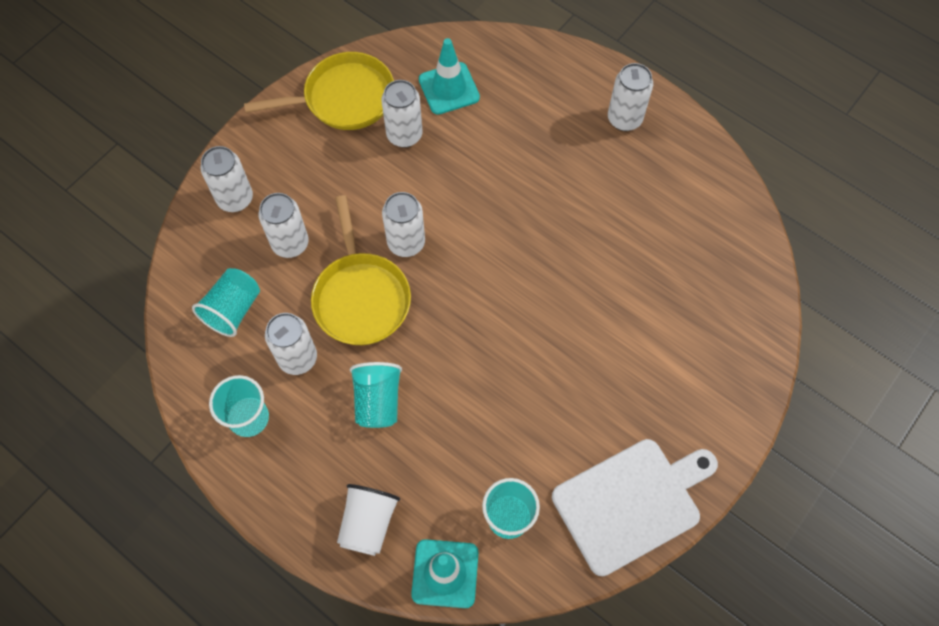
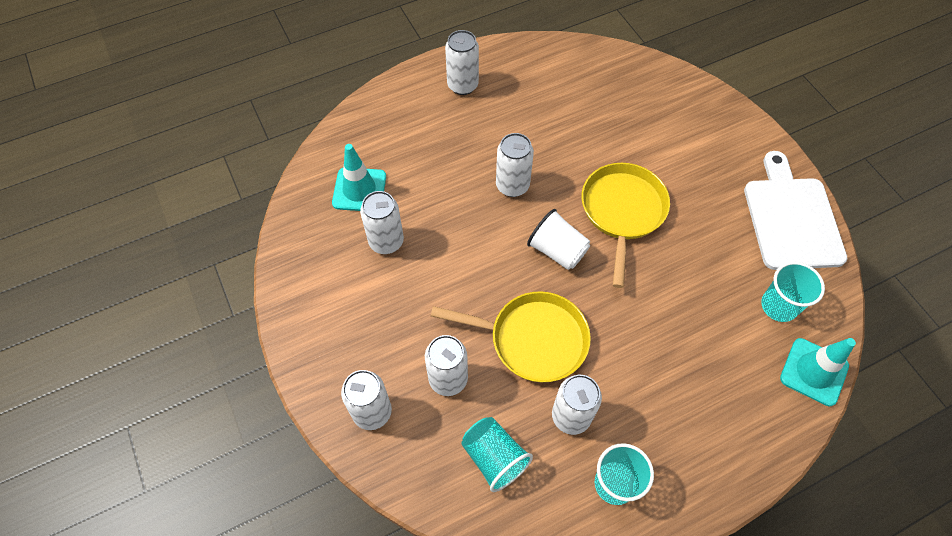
camera: 65 degrees left, 5 degrees down
(344, 98) = (317, 275): yellow pan -> yellow pan (622, 211)
(368, 523) = (752, 416): white cup -> white cup (557, 251)
(378, 401) = (640, 364): turquoise cup -> none
(406, 243) = (496, 282): white can -> white can (512, 186)

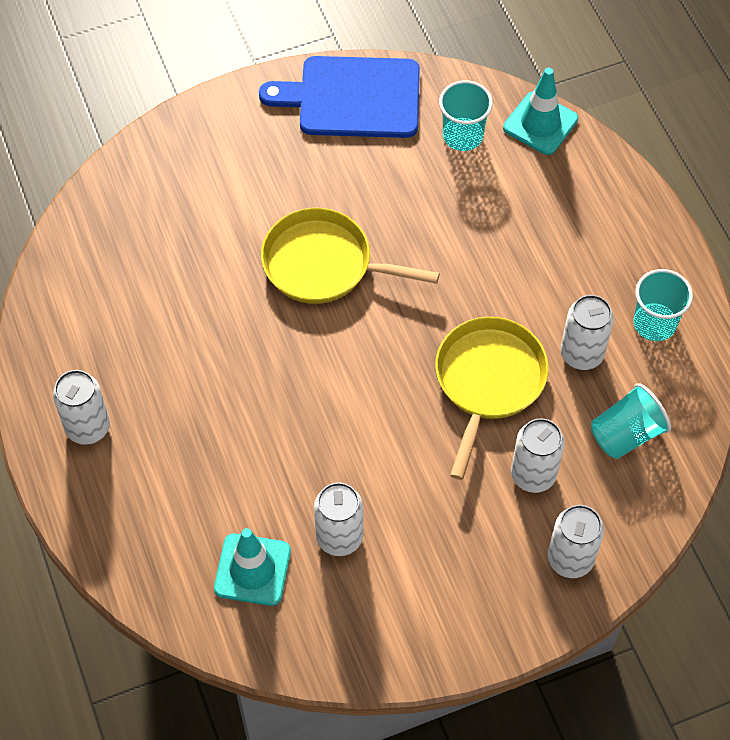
camera: 85 degrees left, 0 degrees up
(512, 186) = (270, 381): white can -> none
(557, 251) = (372, 341): white cup -> none
(791, 218) = (352, 98): white cutting board -> blue cutting board

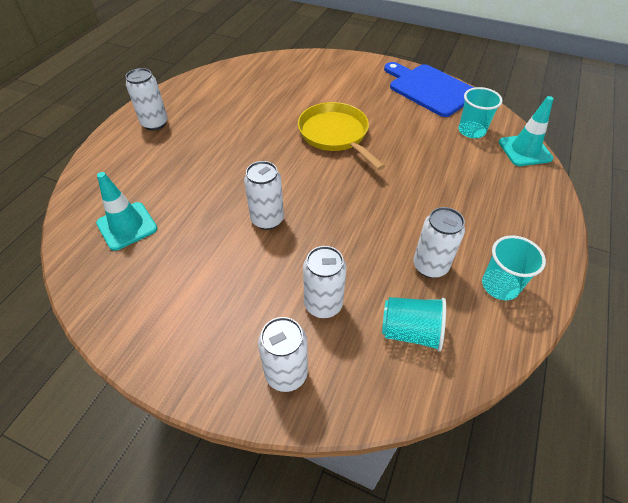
camera: 45 degrees right, 10 degrees down
(339, 537) = (183, 246): white can -> white can (267, 220)
(488, 381) = (356, 238): yellow pan -> none

